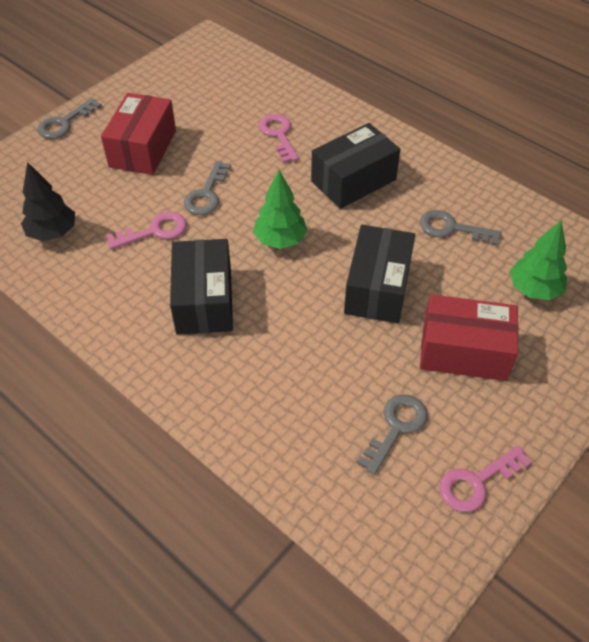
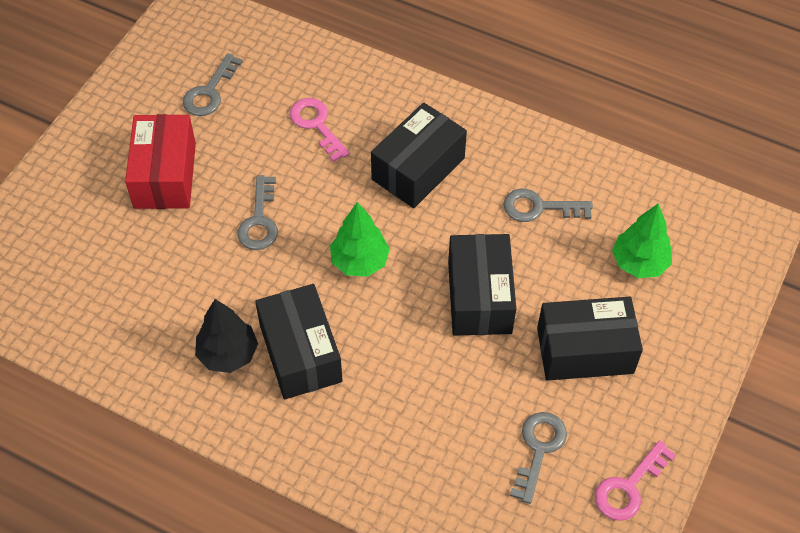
camera: 15 degrees left, 5 degrees up
(53, 233) = (101, 307): black tree -> black tree (228, 354)
(65, 123) = (58, 158): grey key -> grey key (210, 91)
(154, 231) = (216, 280): pink key -> none
(464, 351) = (585, 350): red box -> black box

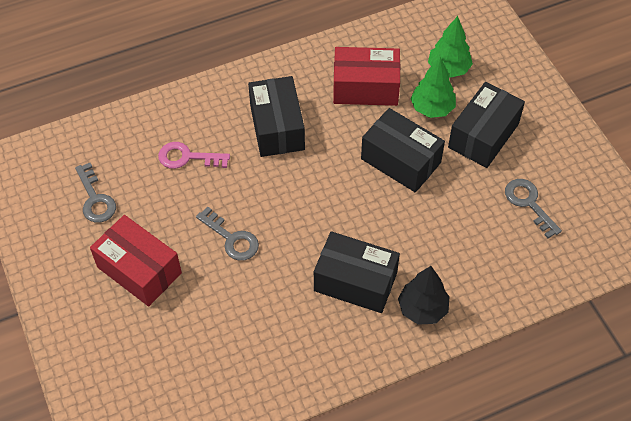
camera: 50 degrees left, 0 degrees up
(228, 354) = (319, 323): black tree -> black tree (422, 309)
(359, 261) = (317, 205): green tree -> green tree (432, 108)
(539, 207) = (365, 88): grey key -> red box
(629, 487) = (588, 178): pink key -> none

